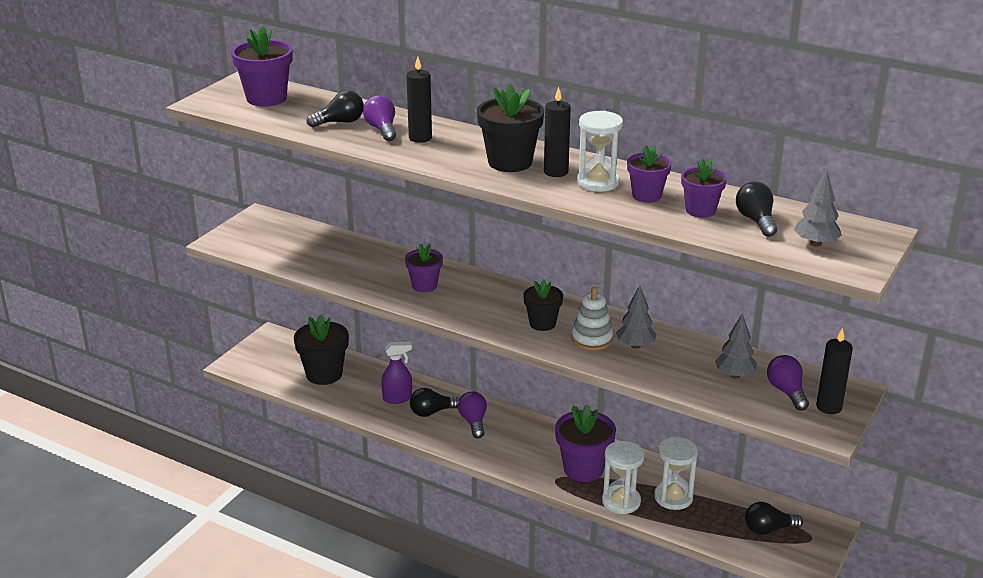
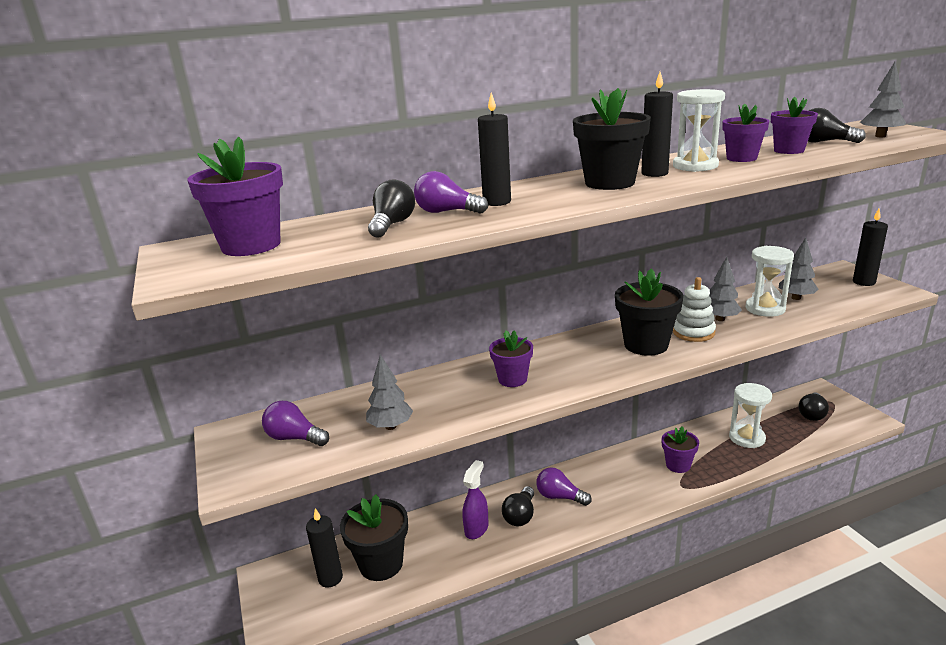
camera: 50 degrees left, 5 degrees down
(293, 361) = (330, 578): none -> black candle
(319, 265) = (390, 426): none -> grey tree
(542, 323) = (646, 345): black flower pot -> black flower pot, size x1.59
(583, 469) = (678, 465): purple flower pot -> purple flower pot, size x0.63
(621, 501) = (736, 464): white hourglass -> white hourglass (765, 308)
(786, 392) = (833, 288): purple light bulb -> purple light bulb (294, 438)

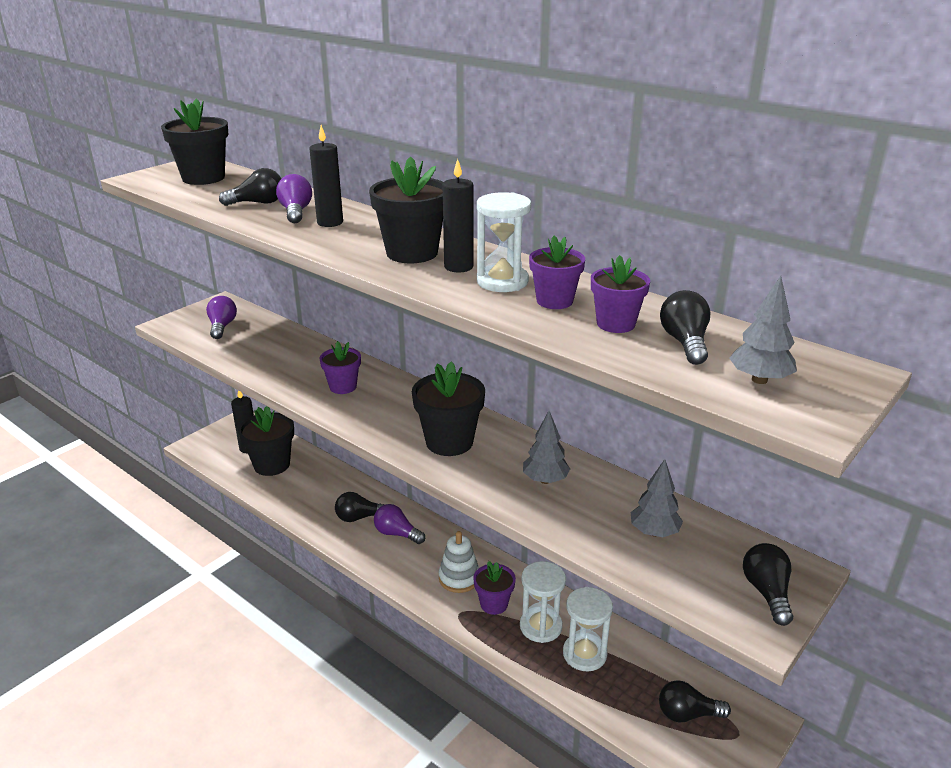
camera: 60 degrees right, 5 degrees up
(251, 245) = (203, 178): purple flower pot -> black flower pot
(390, 426) = (249, 355): grey tree -> none
(476, 529) = (331, 498): purple spray bottle -> none
(559, 497) = (396, 533): purple light bulb -> purple light bulb turned 60 degrees counterclockwise
(693, 332) = (497, 467): white stacking toy -> white stacking toy (459, 578)
(765, 308) = (599, 510): white hourglass -> white hourglass (540, 626)
(864, 282) = (766, 592): black candle -> black light bulb

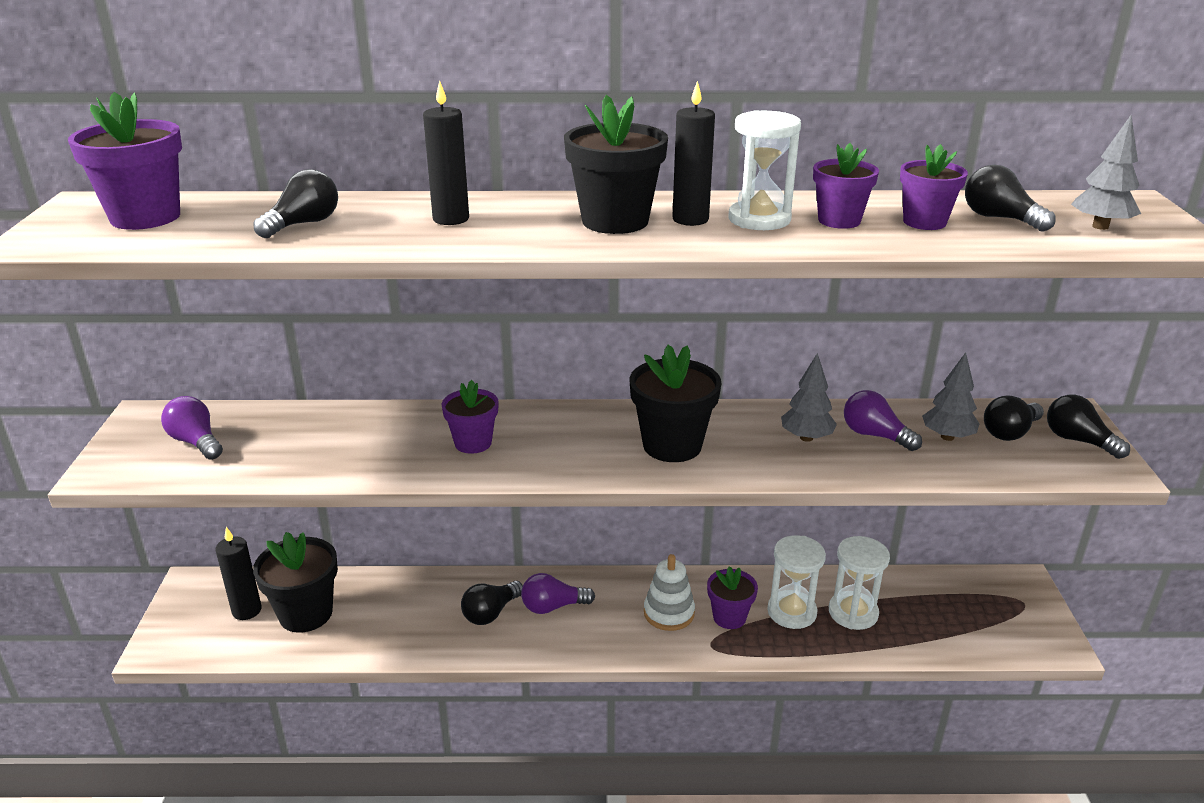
camera: 40 degrees left, 0 degrees up
(203, 178) = (145, 217): black flower pot -> purple flower pot
(296, 212) = (380, 220): purple light bulb -> purple light bulb (874, 435)
(687, 714) = (977, 611): black light bulb -> black light bulb (1010, 432)

